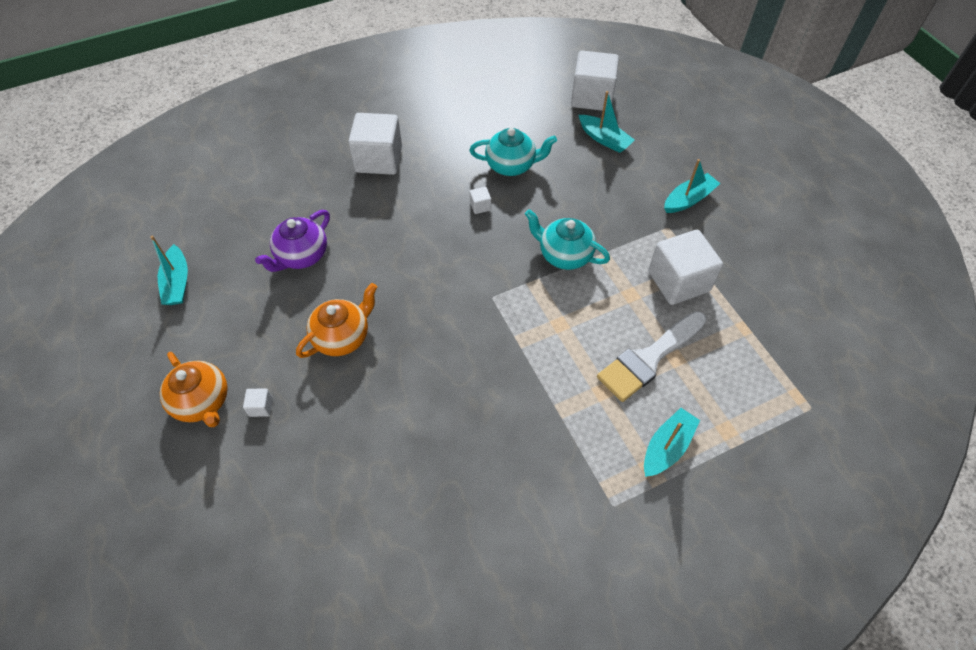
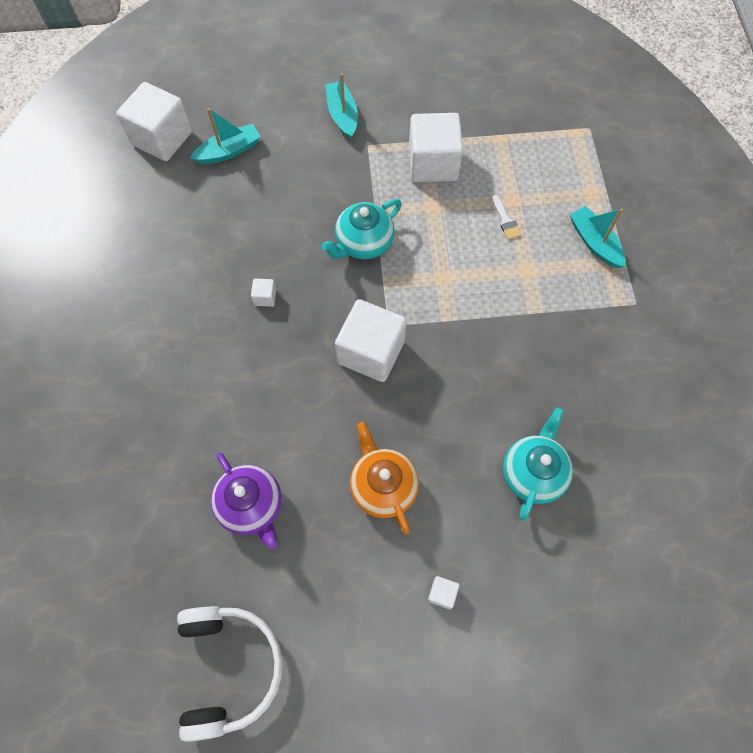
camera: 70 degrees left, 10 degrees up
(177, 283) = (229, 667): turquoise boat -> white headphones
(203, 402) = (414, 659): orange teapot -> none
(379, 159) = (141, 381): white cube -> white cube (371, 352)
(511, 165) = (222, 248): turquoise teapot -> turquoise teapot (533, 472)
(649, 358) = (505, 220): white brush -> white brush, size x0.41

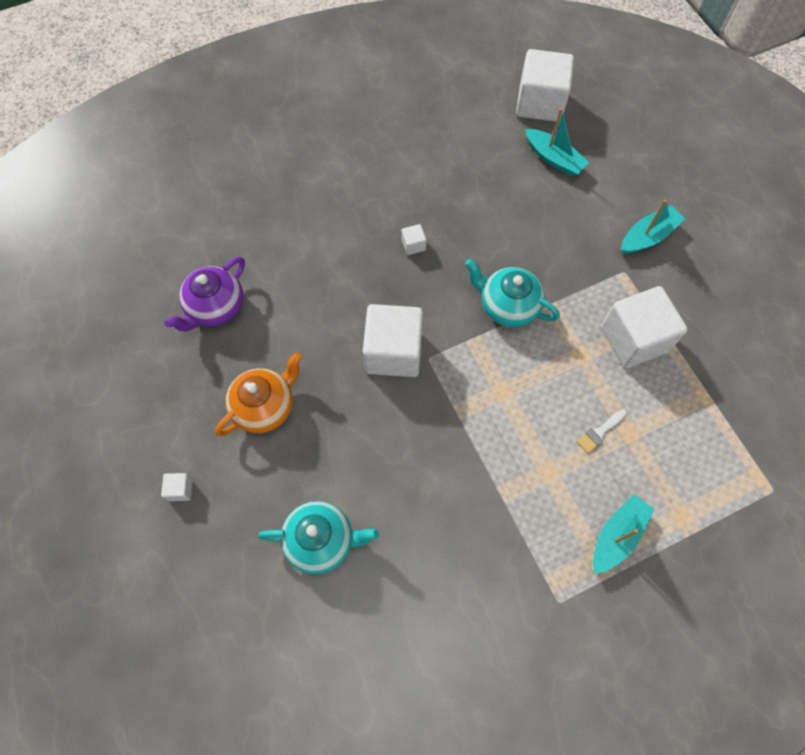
camera: 70 degrees right, 0 degrees up
(229, 667) = (79, 341): white headphones -> none

